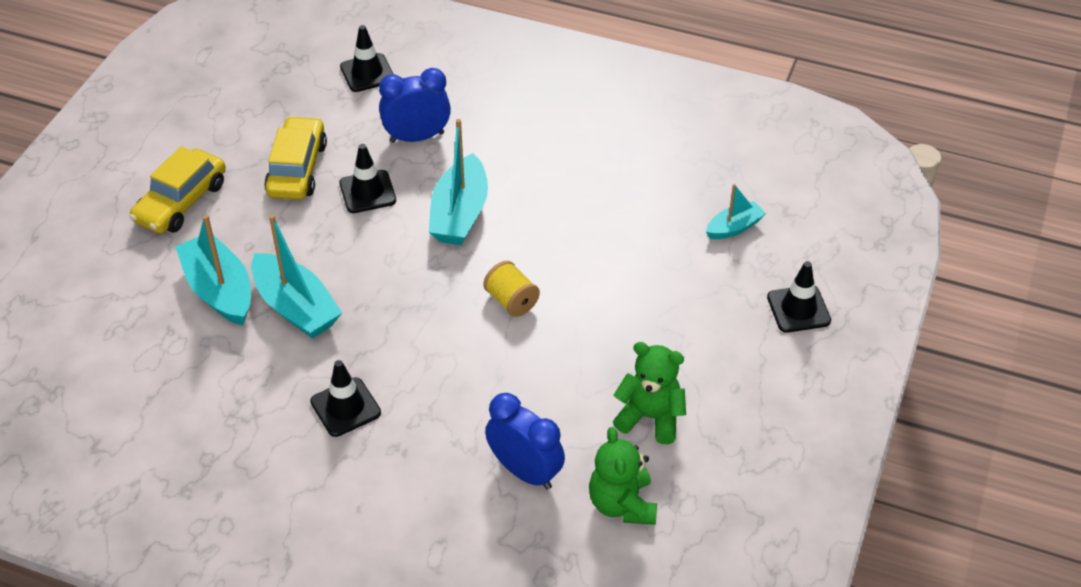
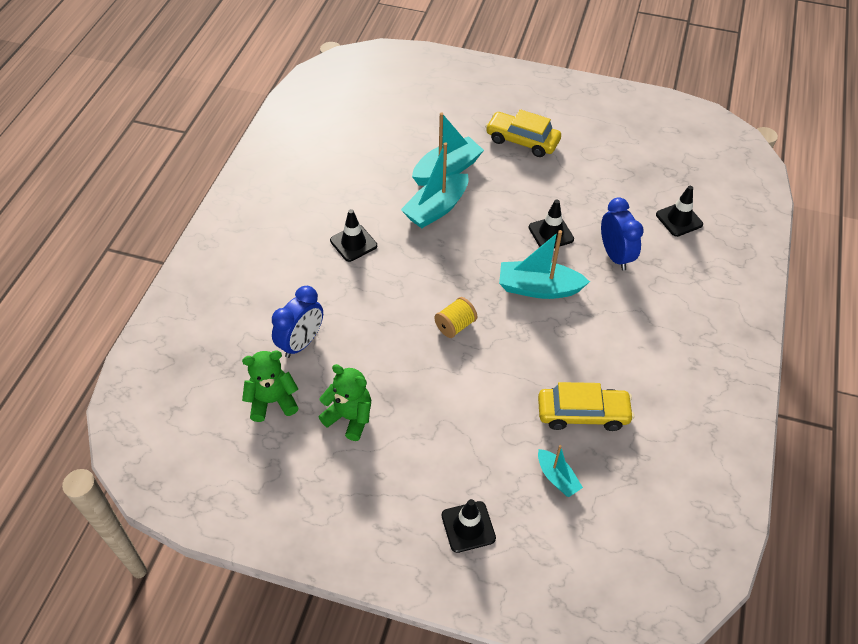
camera: 85 degrees right, 5 degrees up
(297, 169) = (566, 193): yellow car -> yellow car (582, 414)
(650, 417) = (349, 417): green teddy bear -> green teddy bear turned 75 degrees counterclockwise

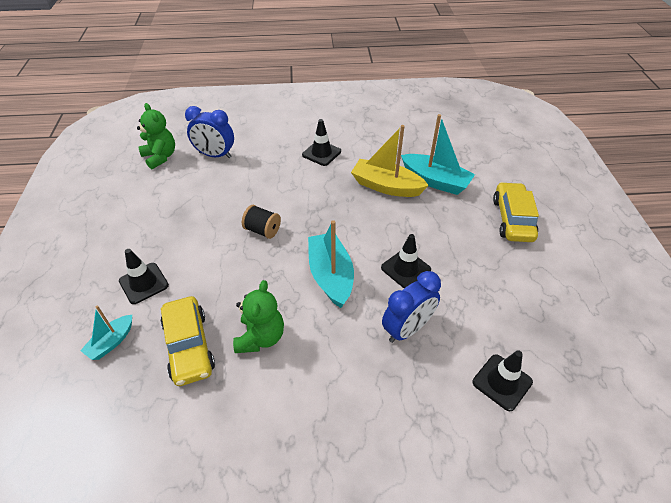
camera: 70 degrees right, 5 degrees down
(349, 417) = (154, 196): green teddy bear -> green teddy bear (260, 337)
(436, 209) = (386, 186): turquoise boat -> yellow boat
(455, 325) = (262, 230): yellow spool -> black spool
(468, 527) = (57, 290): black traffic cone -> black traffic cone (144, 283)

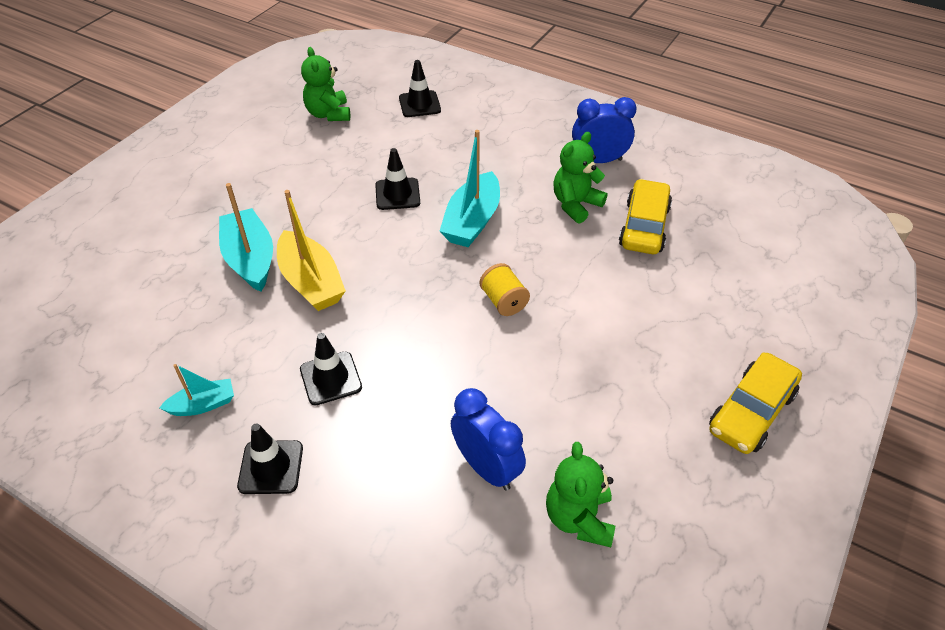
camera: 145 degrees left, 0 degrees up
(111, 342) = (718, 262): turquoise boat -> turquoise boat (203, 404)
(144, 283) = (671, 305): black traffic cone -> black traffic cone (271, 467)
(262, 230) = (504, 301): black spool -> yellow spool
(407, 329) = (449, 156): blue clock -> blue clock (598, 160)
(512, 219) = (241, 184): yellow car -> yellow car (751, 412)
(555, 316) = (328, 114): none -> green teddy bear

